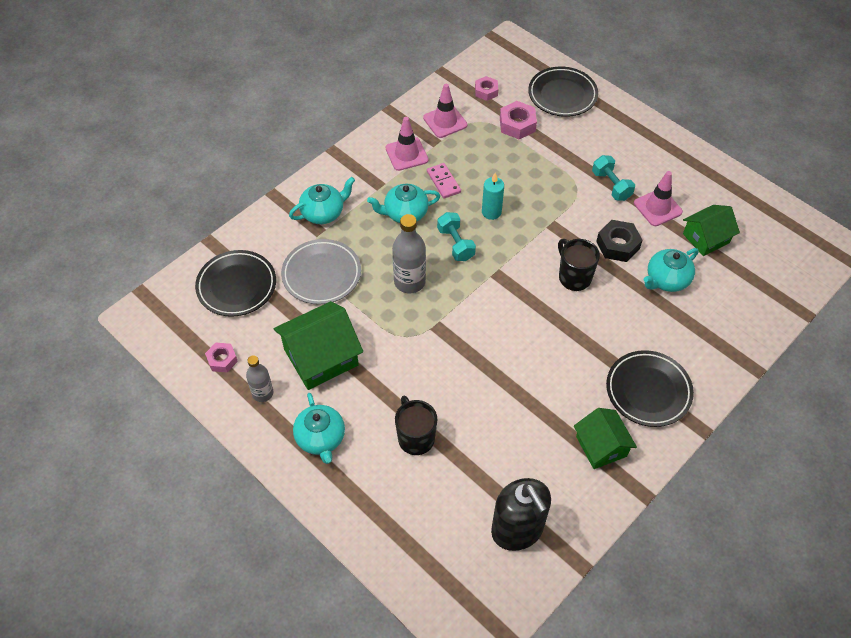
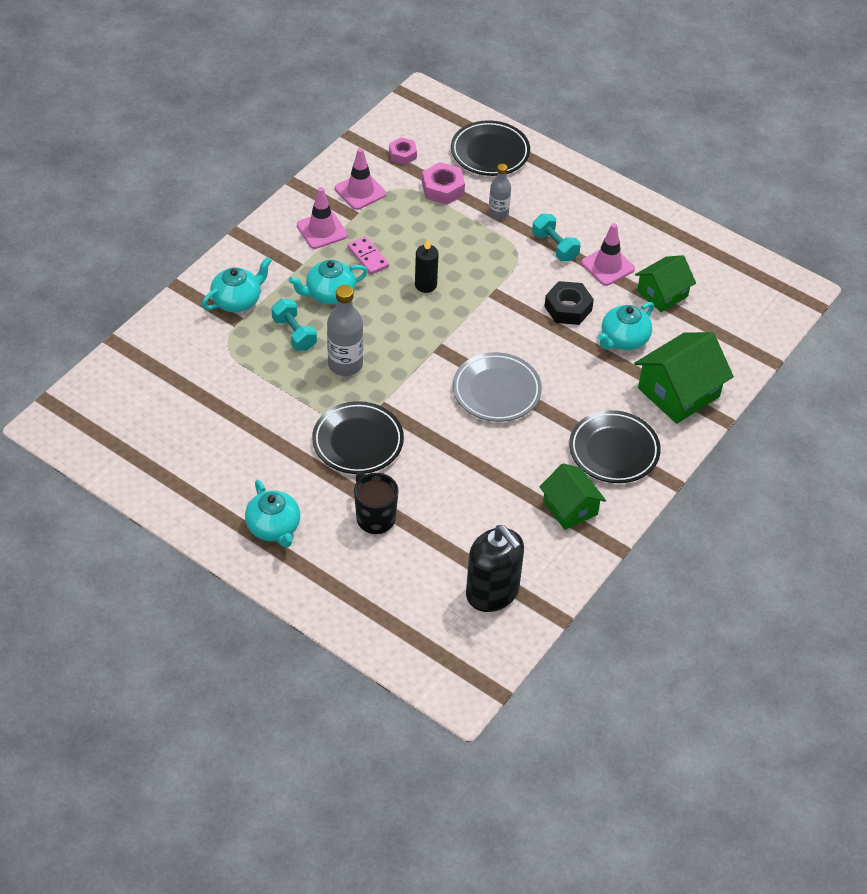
camera: 10 degrees left, 5 degrees down
(222, 360) = (152, 461): pink nut -> none
(237, 286) = (153, 385): black plate -> black plate (358, 442)
(262, 393) = (203, 490): grey bottle -> grey bottle (498, 213)
(321, 274) = (246, 365): grey plate -> grey plate (496, 391)
(321, 357) = (260, 449): green house -> green house (679, 392)
(455, 244) = (390, 321): turquoise dumbbell -> turquoise dumbbell (294, 334)
(491, 212) = (425, 285): turquoise candle -> black candle
(574, 277) = (524, 345): black mug -> none

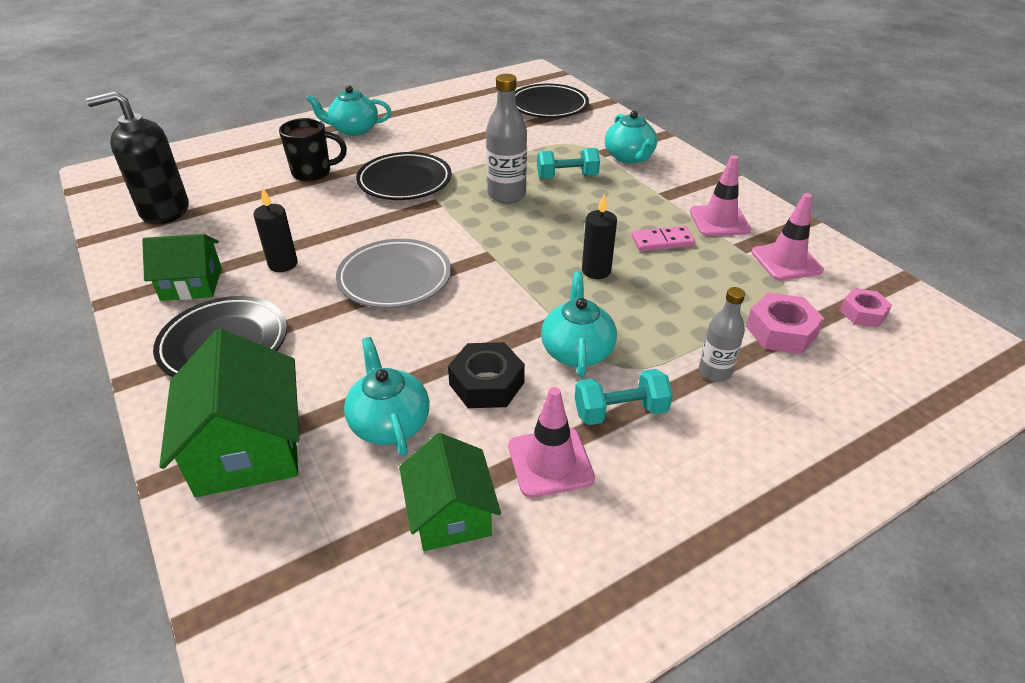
camera: 115 degrees right, 10 degrees down
(329, 294) = (614, 206): turquoise teapot -> turquoise teapot (577, 351)
(490, 152) = (866, 405): black plate -> black plate (548, 106)
(517, 465) = (283, 264): none -> black candle

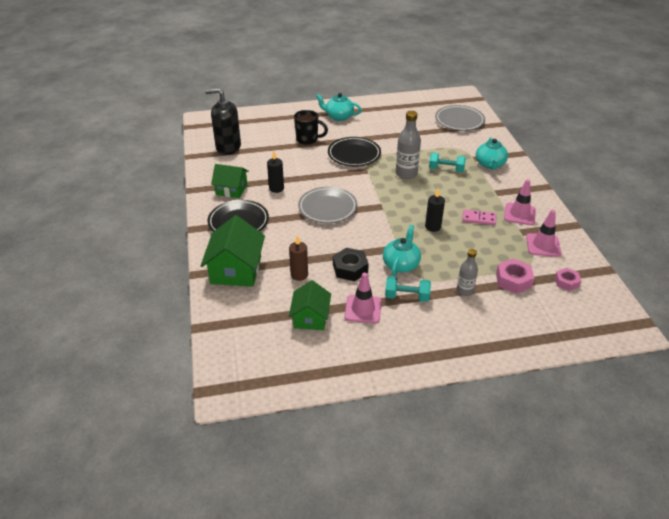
camera: 20 degrees right, 0 degrees up
(389, 423) = (299, 275): turquoise teapot -> brown candle
(548, 106) = (459, 121): black plate -> grey plate

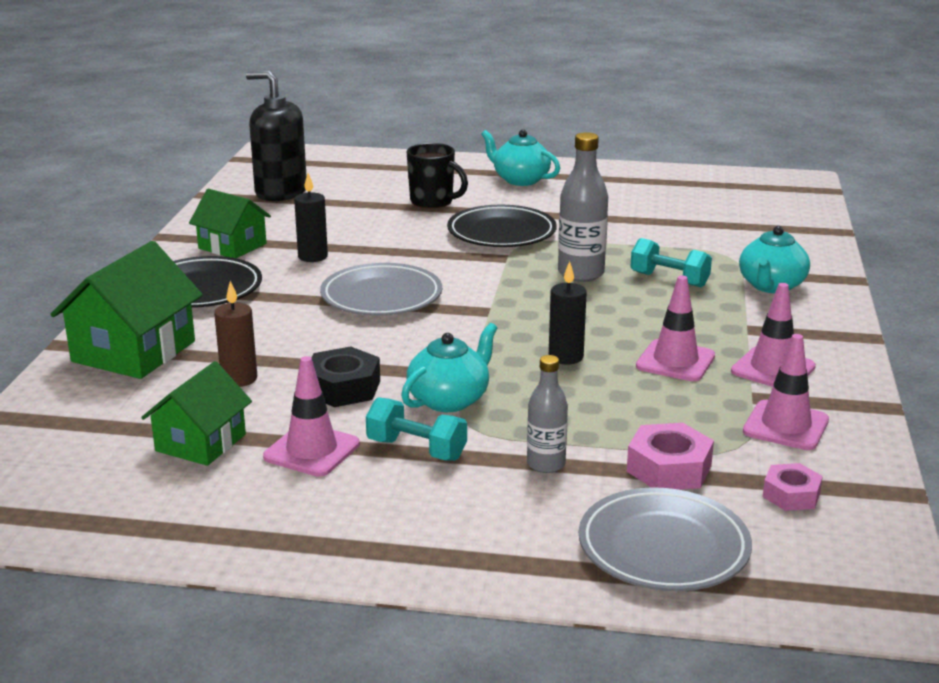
camera: 20 degrees right, 15 degrees down
(459, 121) = (759, 216): grey plate -> grey plate (663, 548)
(479, 219) = (675, 361): pink domino -> pink traffic cone

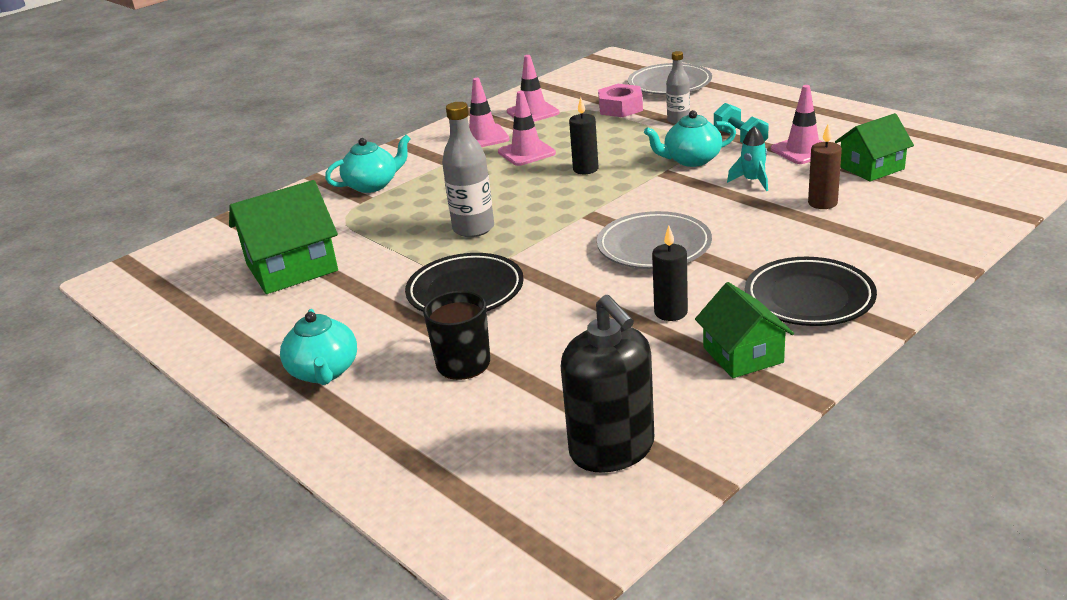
camera: 140 degrees left, 5 degrees up
(133, 351) = (899, 245): green house -> green house (292, 267)
(343, 388) = (752, 181): black nut -> turquoise rocket
(669, 279) = (424, 207): turquoise dumbbell -> none
(791, 495) = (583, 90): pink nut -> none

